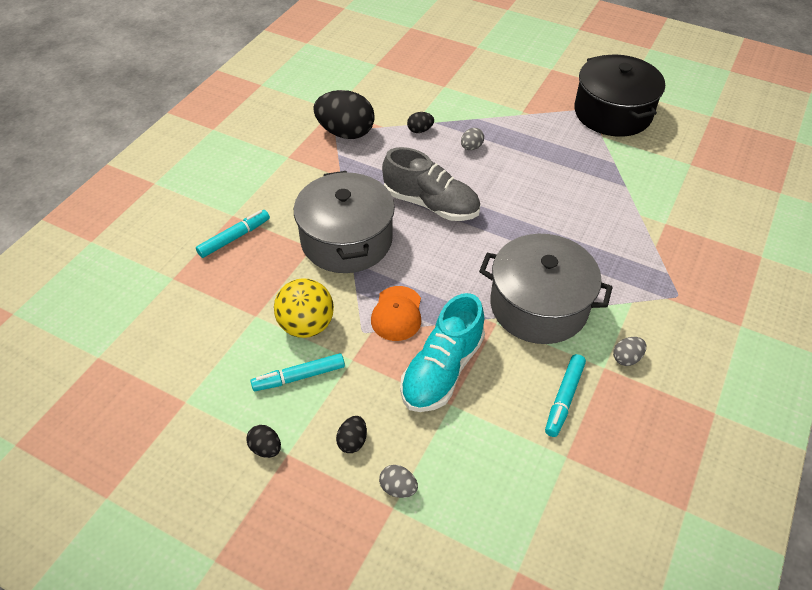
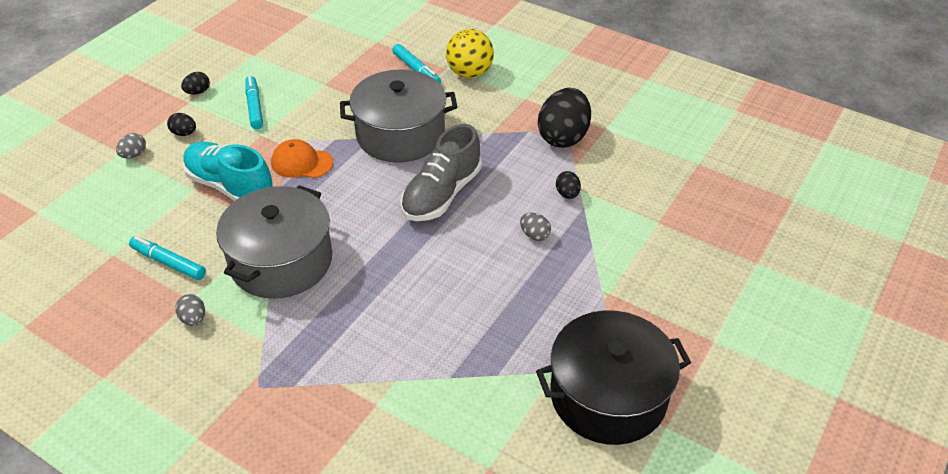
camera: 95 degrees right, 5 degrees down
(306, 325) = (305, 110): yellow ball -> yellow ball (470, 73)

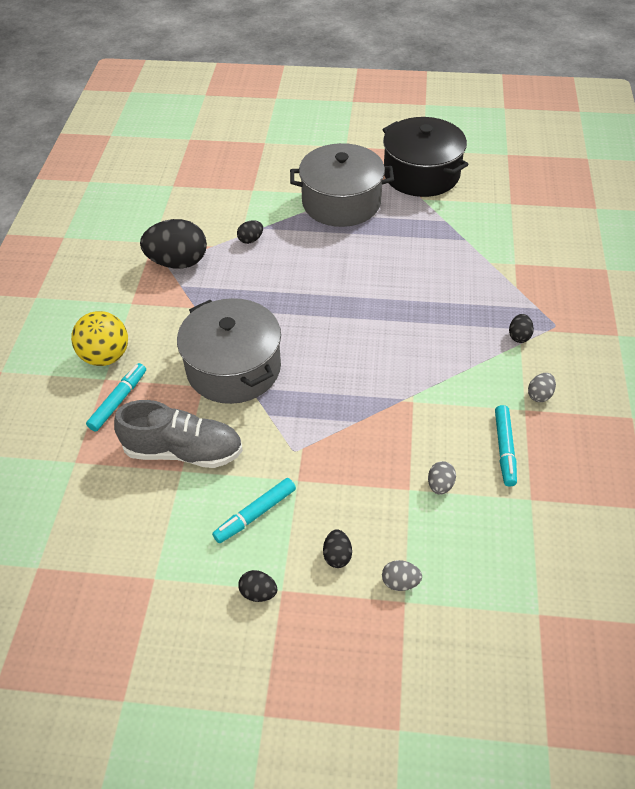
camera: 115 degrees left, 5 degrees up
(230, 186) = (386, 461): turquoise shoe -> none
(272, 344) = (519, 336): none -> black egg
(281, 261) = (442, 373): grey pot -> grey pot (341, 202)
(301, 162) = (318, 423): orange cap -> none
(441, 194) = (297, 308): grey shoe -> grey shoe (183, 451)
(534, 235) = (308, 243): grey egg -> grey egg (440, 485)

